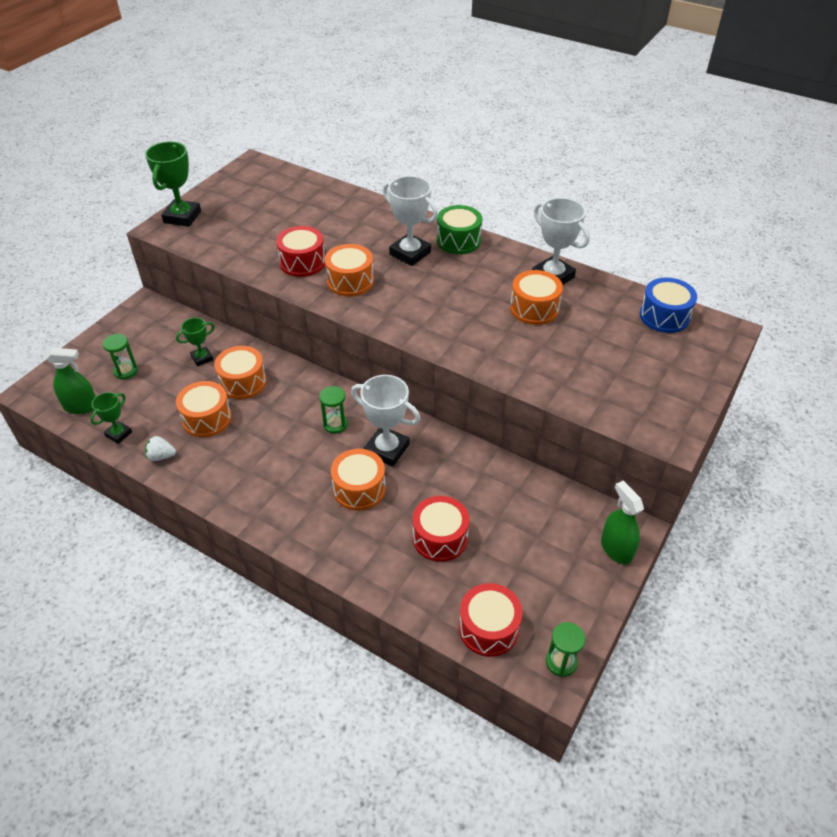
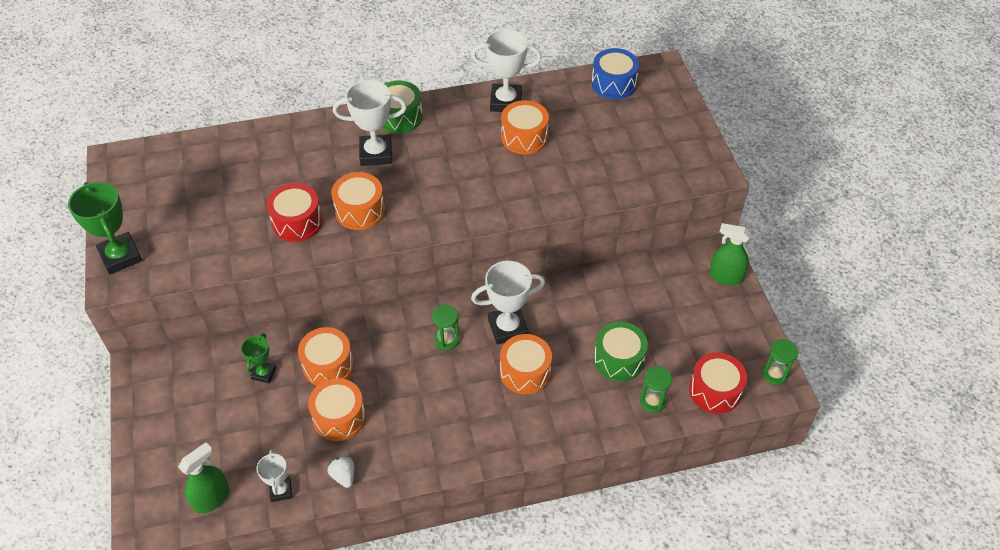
camera: 45 degrees left, 5 degrees up
(118, 434) = (281, 490): green trophy -> white trophy
(126, 371) = (209, 438): green hourglass -> green hourglass (652, 401)
(161, 456) = (343, 476): white strawberry -> white strawberry turned 105 degrees clockwise
(440, 538) = (618, 359): red drum -> green drum

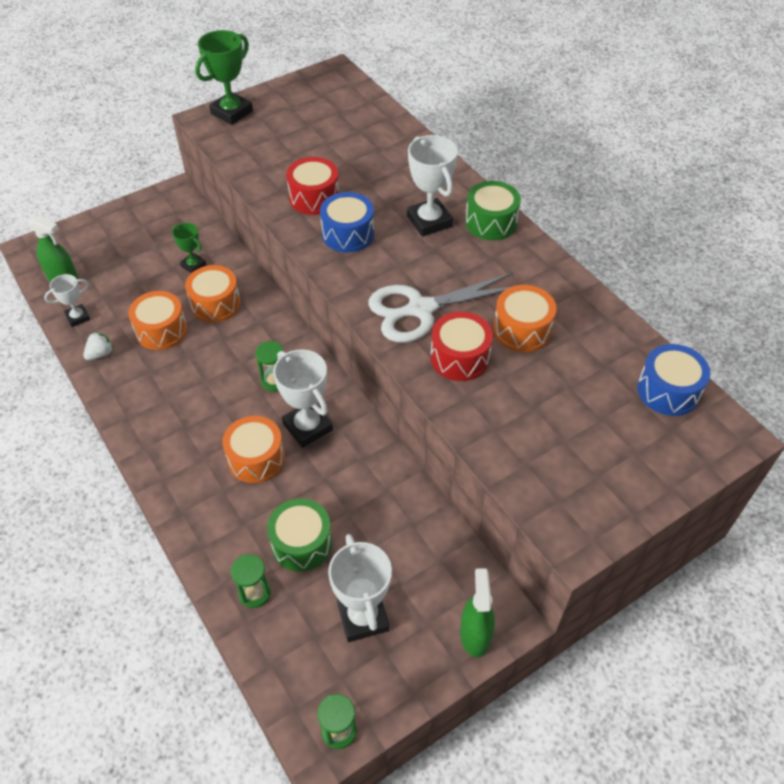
camera: 70 degrees right, 0 degrees up
(264, 373) = (193, 265): green trophy -> green trophy turned 45 degrees clockwise
(360, 211) = (348, 234): orange drum -> blue drum
(474, 189) = (420, 309): none -> white scissors
(506, 102) = (568, 298): white trophy -> white trophy (363, 617)
(714, 391) = (290, 660): red drum -> red drum (459, 357)

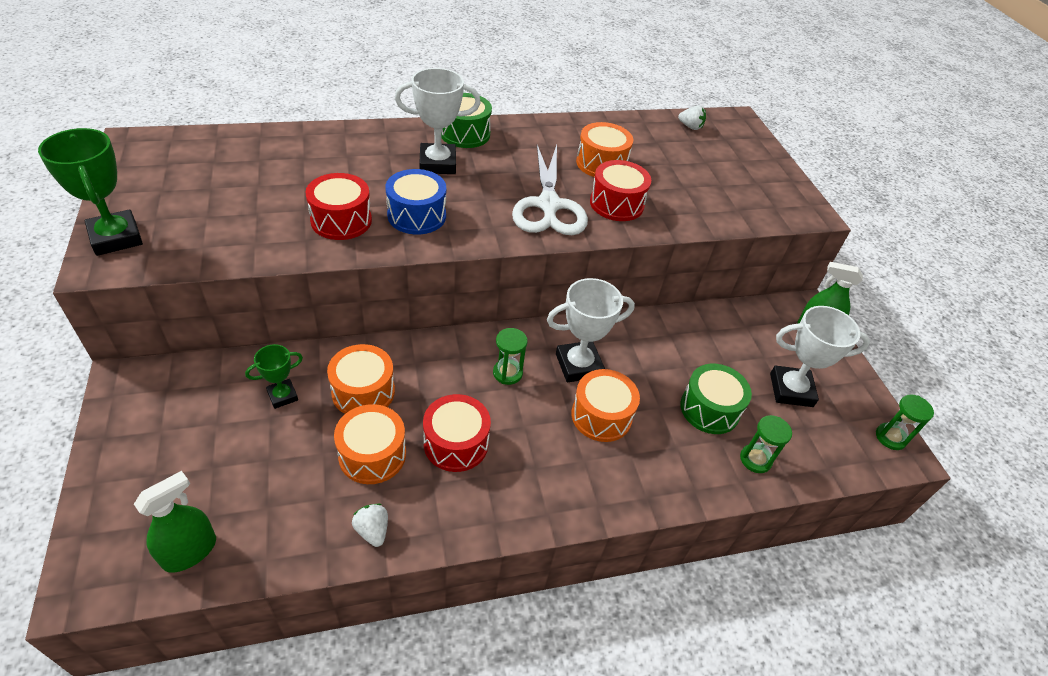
camera: 75 degrees left, 5 degrees down
(78, 317) = (286, 546): white trophy -> none
(189, 372) = (456, 443): none -> red drum
(668, 391) = (690, 127): blue drum -> white strawberry

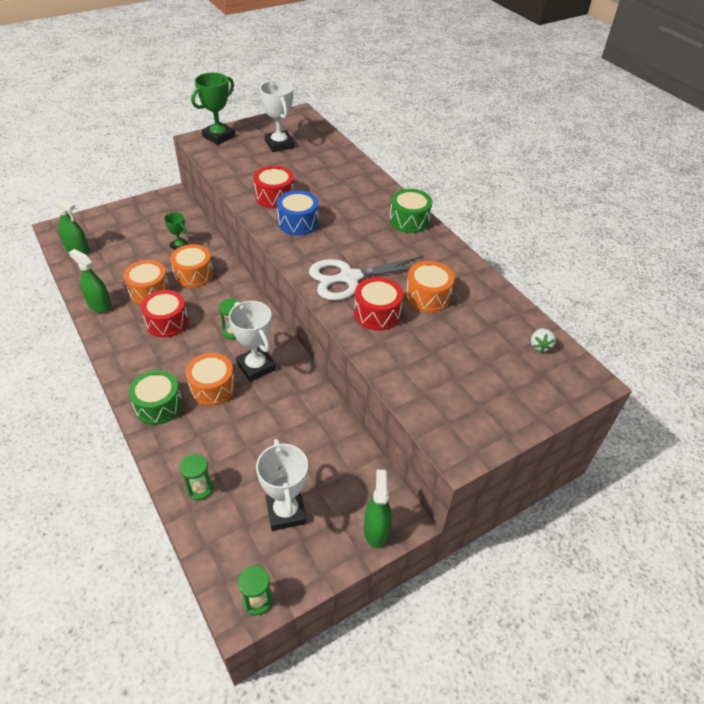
camera: 75 degrees right, 0 degrees up
(372, 531) = (99, 305): white strawberry -> green spray bottle
(437, 163) = (362, 217): white trophy -> white trophy (279, 144)
(709, 409) = (242, 453): green drum -> green drum (158, 405)

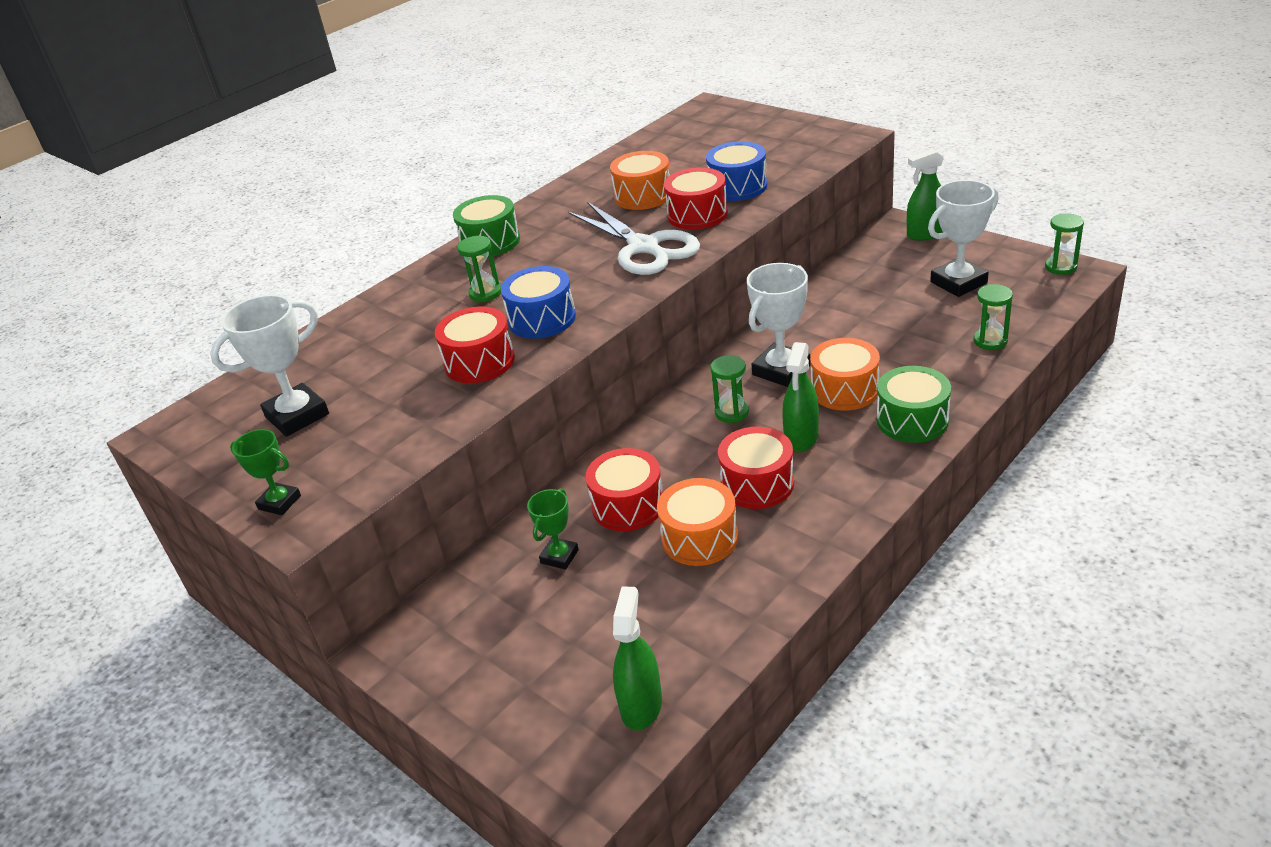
camera: 100 degrees left, 10 degrees down
(99, 305) = (773, 581): green spray bottle -> green spray bottle (801, 438)
(193, 274) = (628, 505): orange drum -> red drum
(218, 136) = (279, 502): green trophy -> green trophy, size x0.58
(345, 209) = (485, 293): none -> green hourglass
(406, 347) = (737, 187): none -> blue drum
(540, 346) = (678, 131): white strawberry -> none

